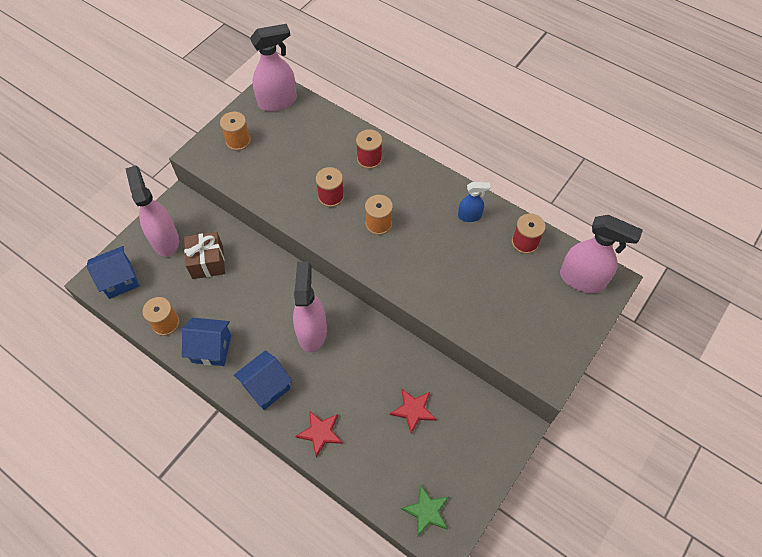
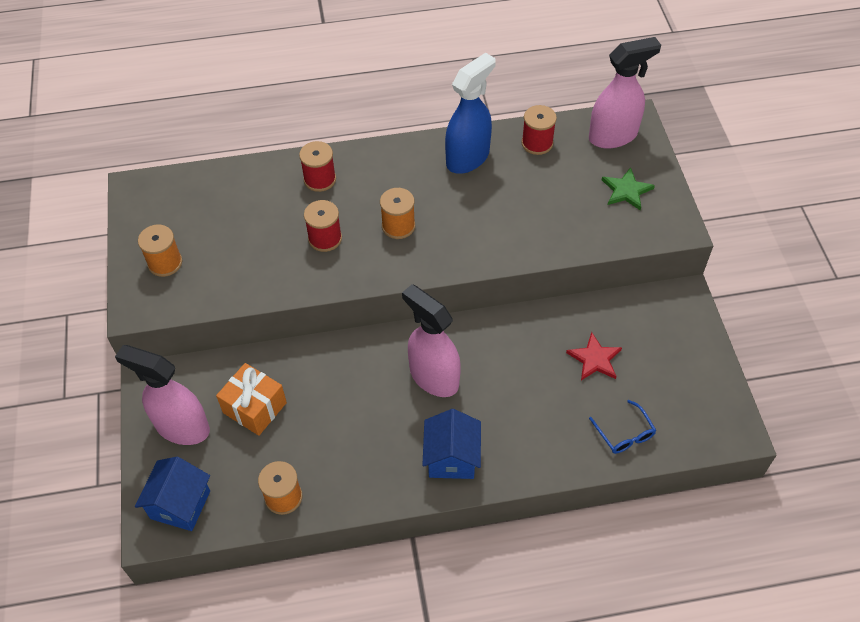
camera: 45 degrees left, 5 degrees down
(207, 262) = (255, 408): brown gift -> orange gift
(211, 349) = (359, 476): blue house -> none
(278, 101) = (160, 197): pink spray bottle -> none
(320, 433) = (544, 448): red star -> none
(375, 471) = (624, 433): none -> blue glasses
(426, 511) = (697, 422): green star -> green star (626, 190)
(469, 216) = (468, 158): blue spray bottle -> blue spray bottle, size x1.85

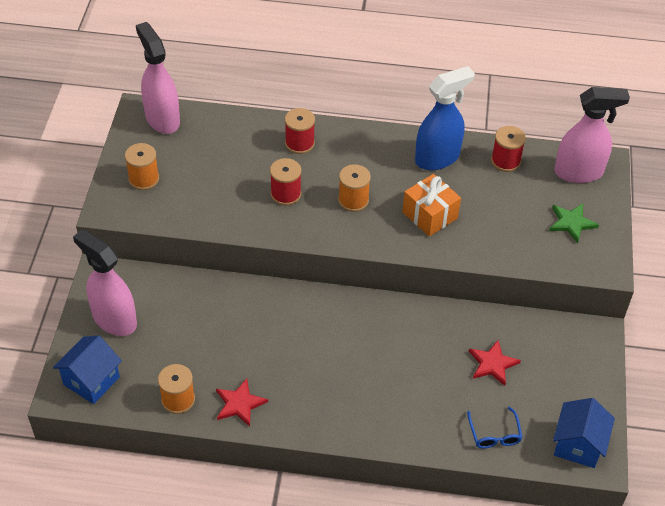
camera: 15 degrees right, 5 degrees down
(255, 408) = (180, 321): orange gift -> orange gift (429, 215)
(351, 481) = (239, 404): none -> red star
(433, 377) = (342, 339): pink spray bottle -> pink spray bottle (162, 119)
(451, 458) = (332, 410): blue house -> blue house (578, 445)

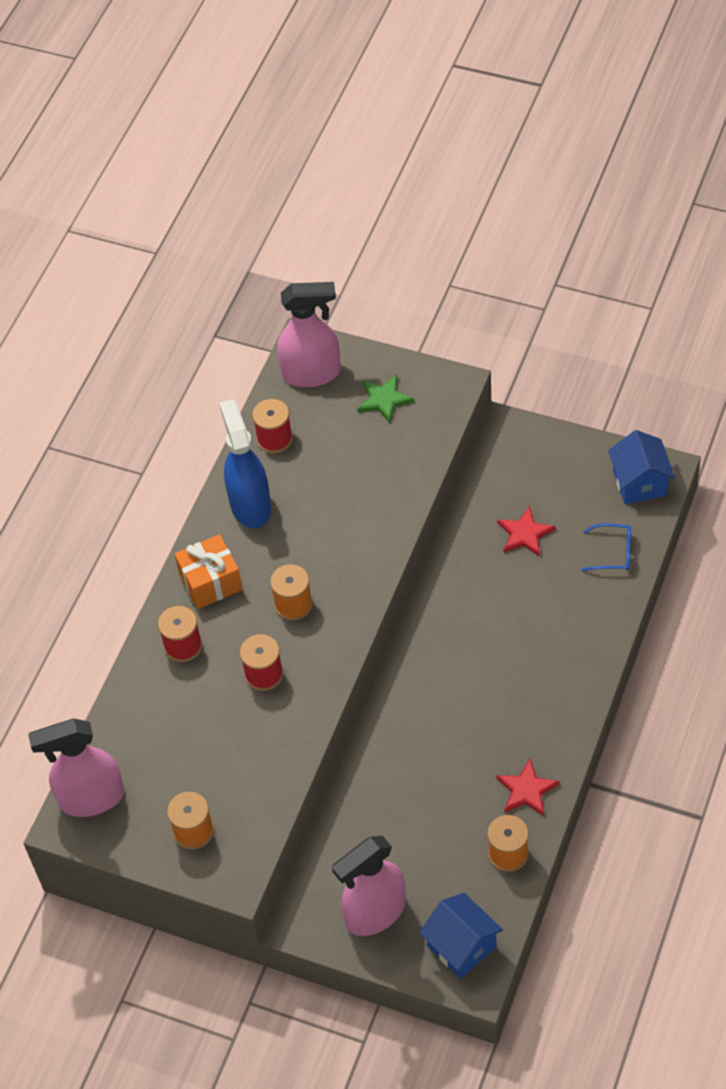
camera: 70 degrees left, 5 degrees up
(429, 215) = (337, 531): orange gift -> orange gift (211, 582)
(578, 445) = (639, 483): blue house -> blue house turned 45 degrees clockwise
(579, 172) = (312, 373): pink spray bottle -> pink spray bottle turned 75 degrees clockwise

